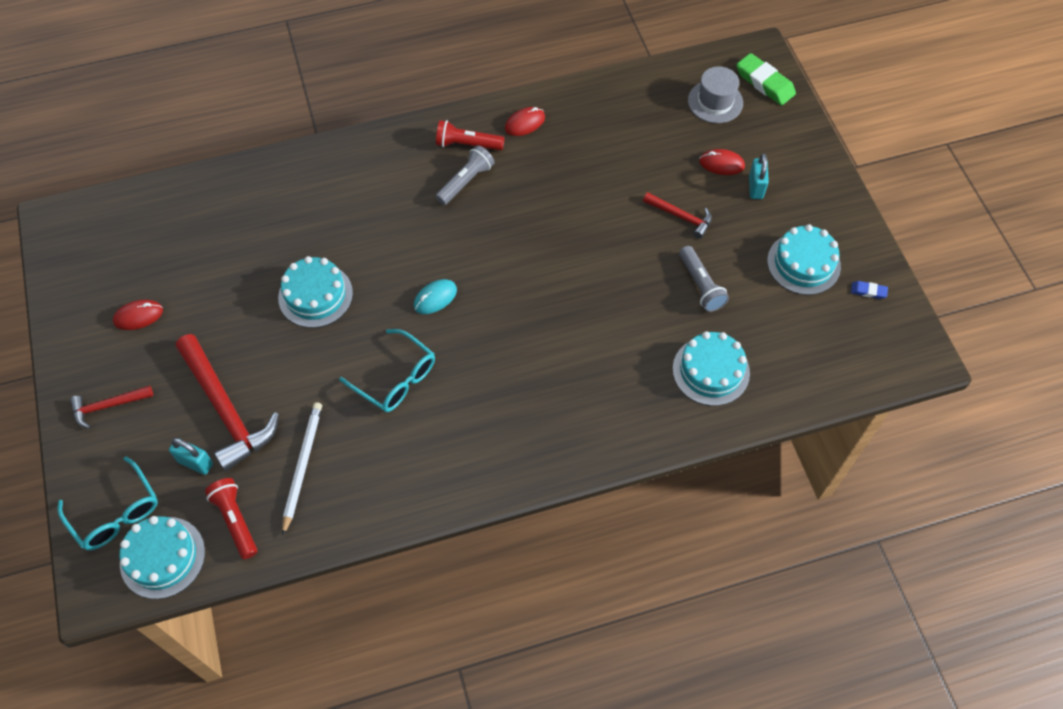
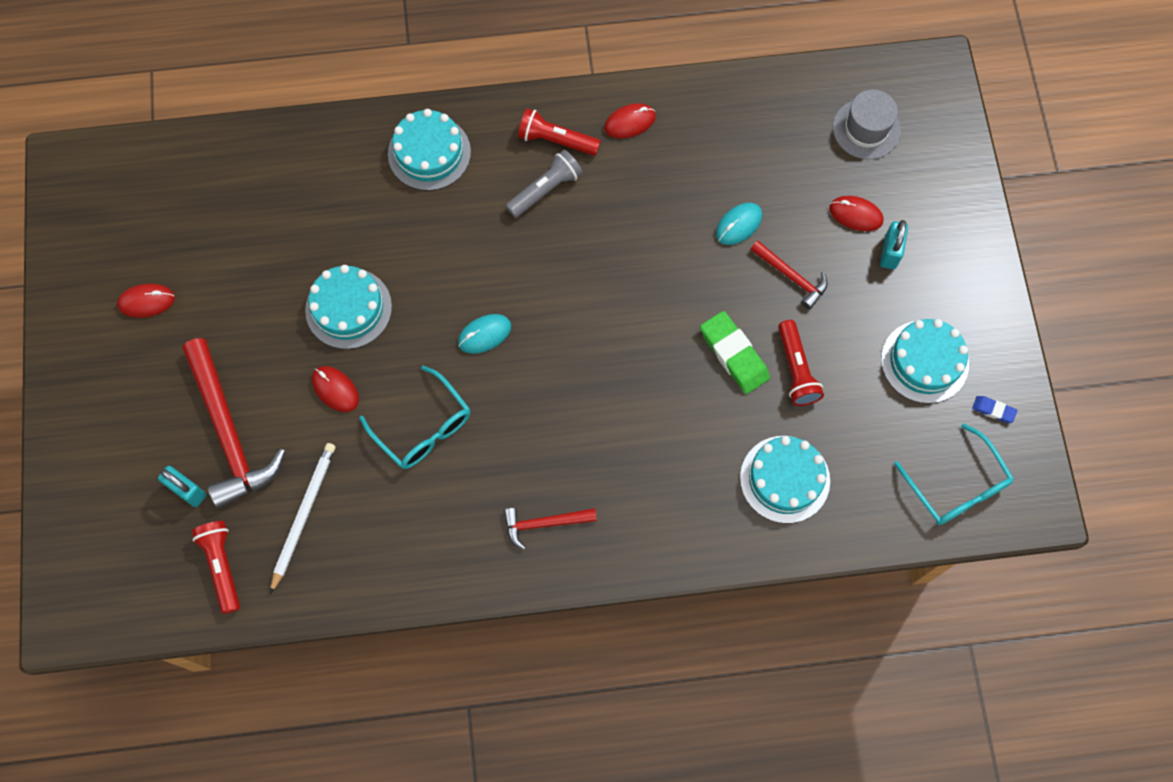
camera: 10 degrees right, 10 degrees up
(108, 406) = (100, 406): red hammer -> red hammer (544, 523)
(115, 512) = (94, 534): turquoise glasses -> turquoise glasses (956, 485)
(162, 557) = (138, 594): turquoise cake -> turquoise cake (429, 153)
(314, 360) = (335, 389): none -> red mouse
(629, 185) = (738, 225): none -> turquoise mouse
(700, 285) = (796, 369): grey flashlight -> red flashlight
(764, 83) = (933, 112): green eraser -> green eraser (734, 354)

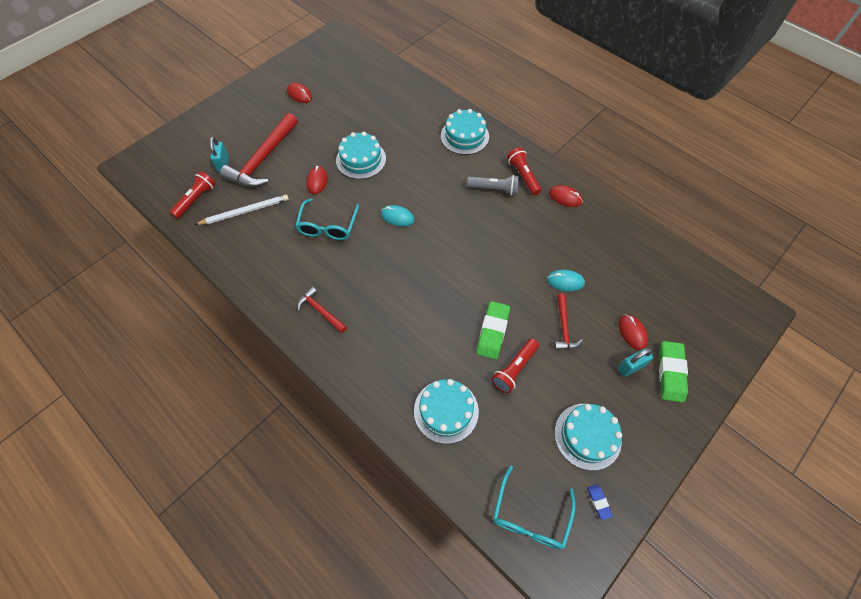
camera: 50 degrees right, 10 degrees down
(866, 129) = (684, 302): grey hat -> none
(927, 220) = (670, 373): none -> green eraser

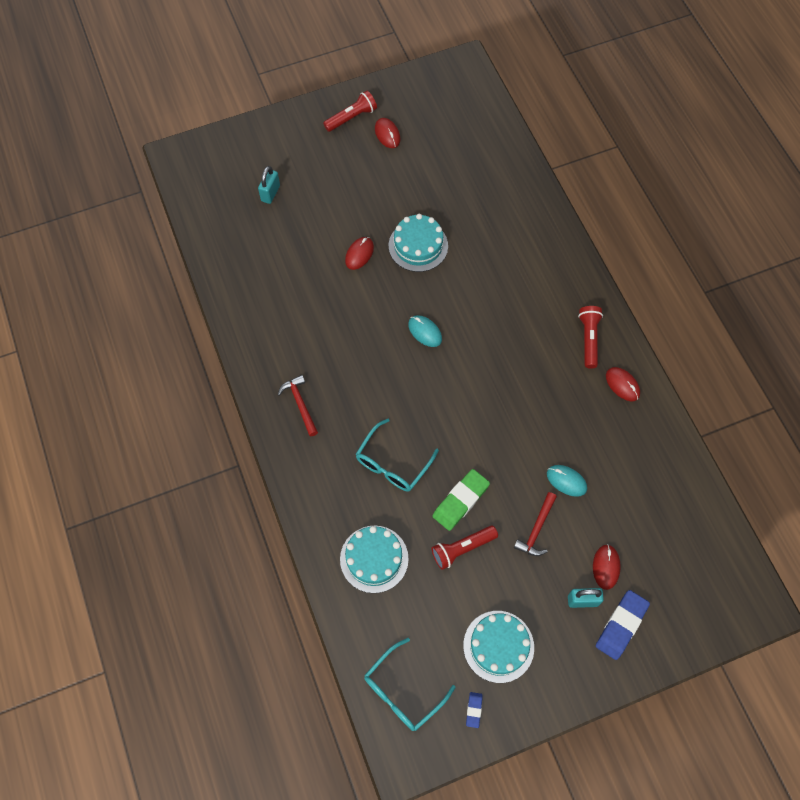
camera: 25 degrees right, 5 degrees up
(196, 199) = (227, 226): red flashlight -> red flashlight (351, 117)
(245, 211) = (270, 260): white pencil -> none
(263, 159) = (314, 204): red hammer -> none
(328, 226) = (348, 312): turquoise glasses -> turquoise glasses (393, 463)
(464, 136) = (548, 262): turquoise cake -> none
(494, 189) = (547, 342): grey flashlight -> none
(670, 373) = (621, 625): green eraser -> blue eraser

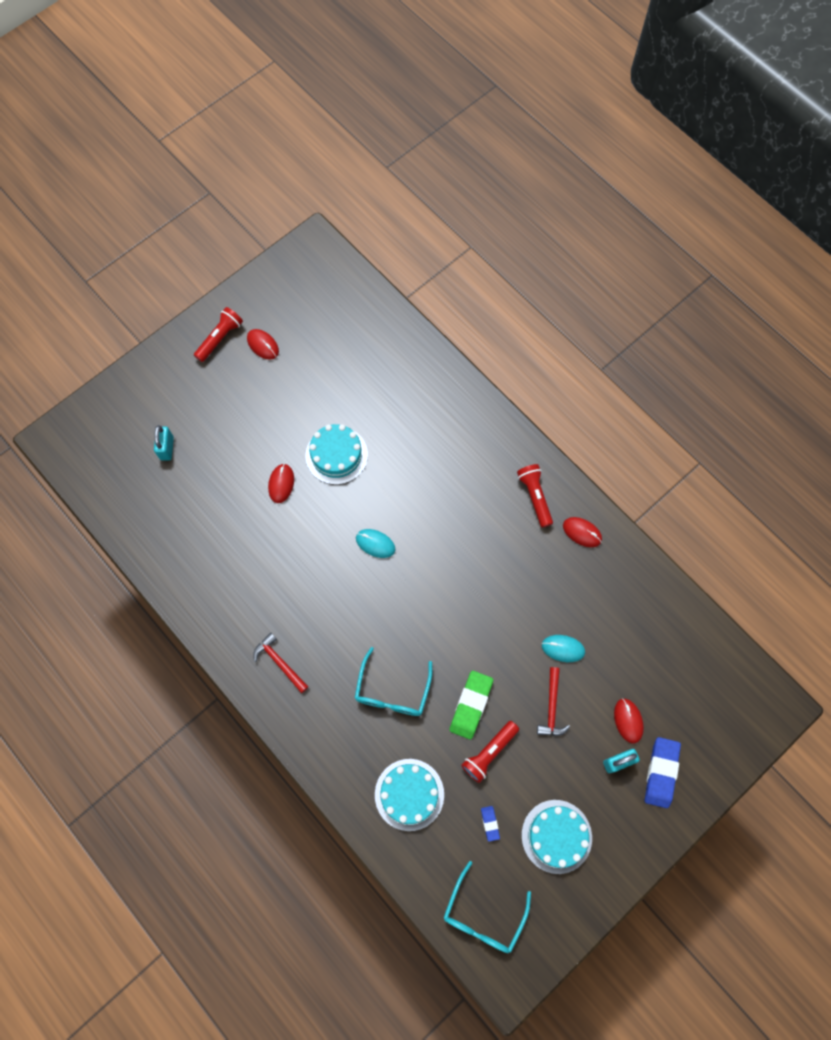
camera: 20 degrees left, 5 degrees up
(474, 710) = (555, 907): blue eraser -> blue eraser (490, 823)

